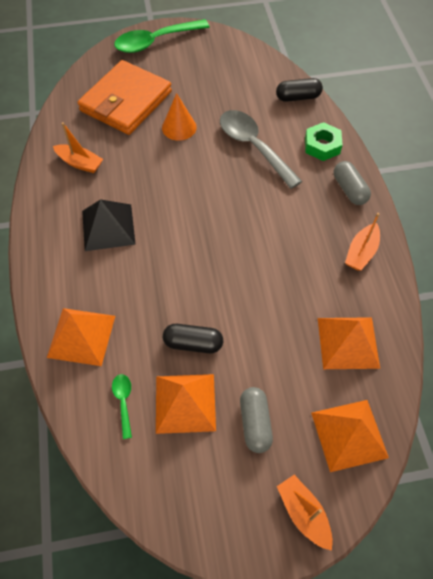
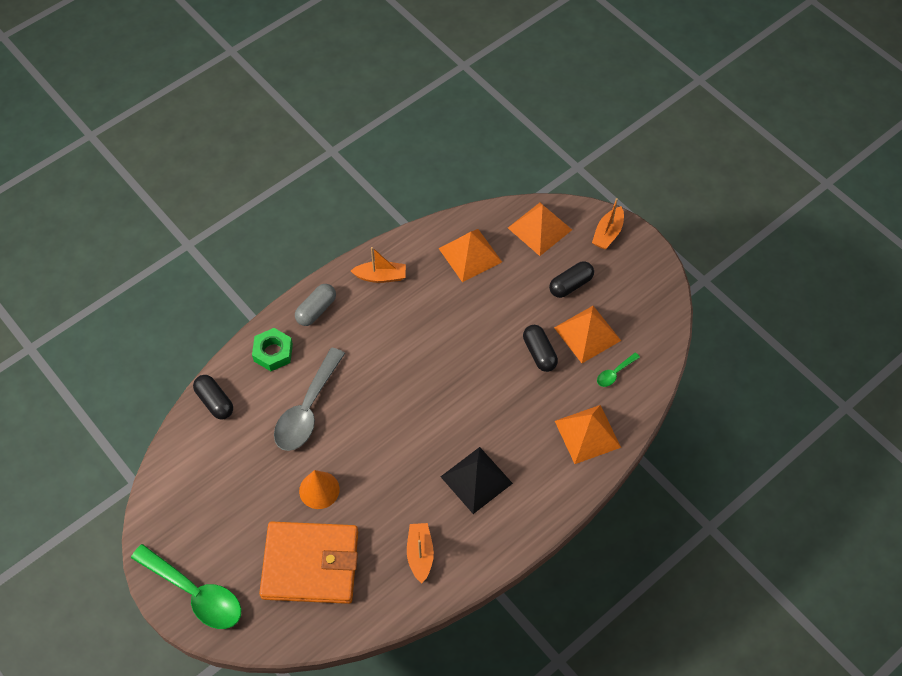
camera: 120 degrees left, 0 degrees up
(255, 423) = (570, 285): grey capsule -> black capsule

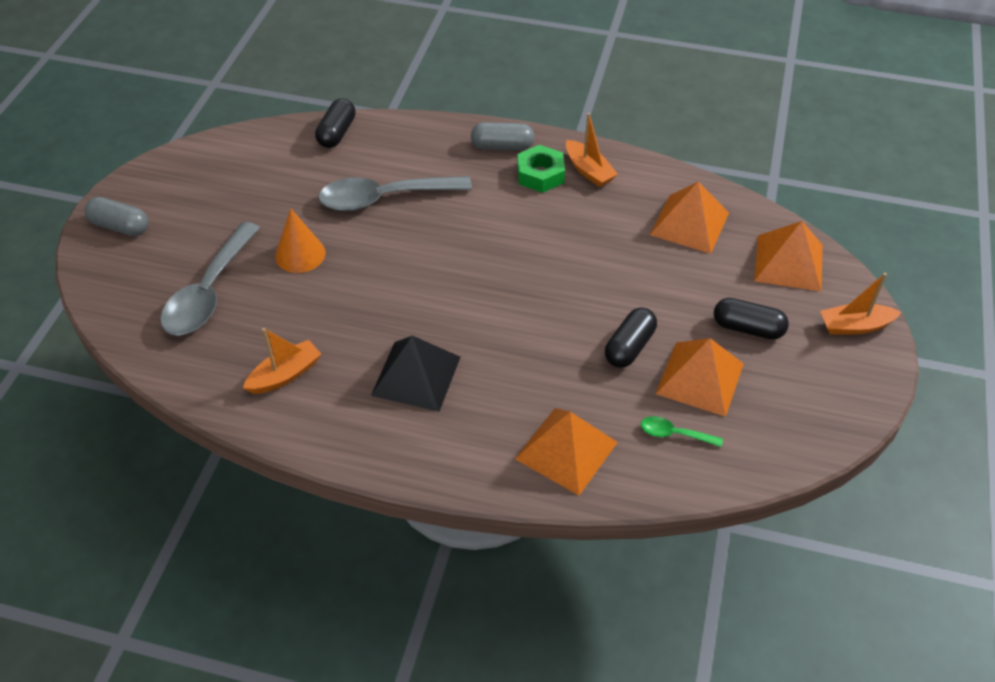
camera: 55 degrees right, 10 degrees down
(195, 593) = (120, 226): green spoon -> grey capsule
(273, 352) = (426, 142): green nut -> green nut (540, 174)
(310, 564) = (209, 292): orange wallet -> grey spoon

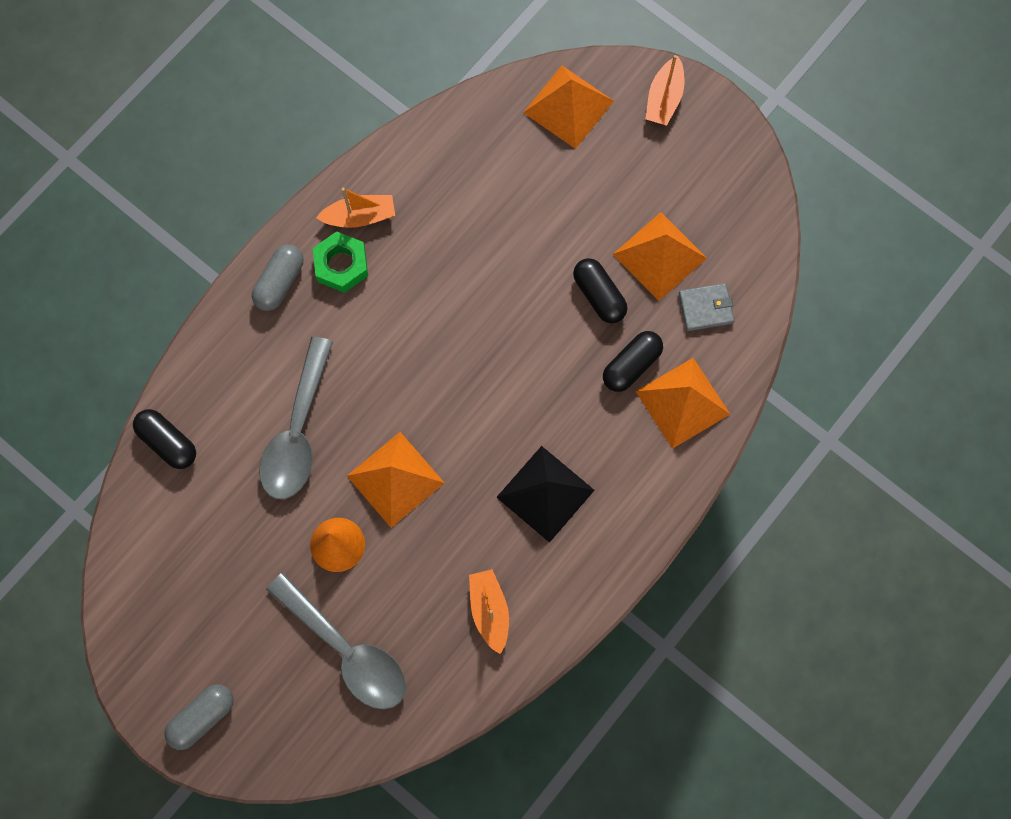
camera: 65 degrees left, 25 degrees up
(674, 434) = (705, 308): green spoon -> grey wallet
(690, 223) = (478, 163): orange pyramid -> orange pyramid (395, 479)
(748, 328) = (625, 186): black capsule -> black capsule (631, 365)

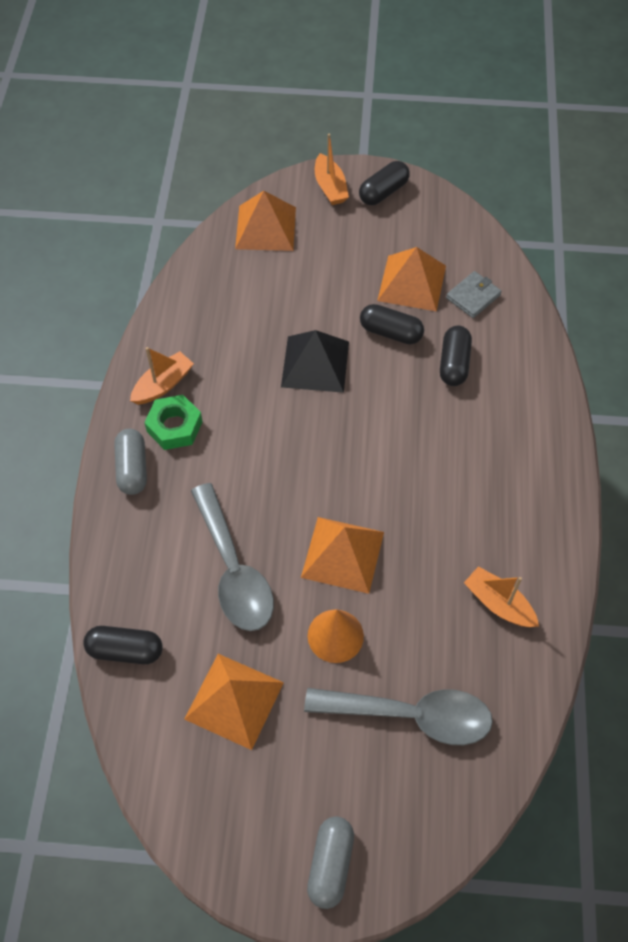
camera: 35 degrees left, 15 degrees down
(545, 493) = (467, 490): black pyramid -> black pyramid (315, 364)
(683, 402) = (511, 365): orange pyramid -> orange pyramid (234, 700)
(712, 137) = (383, 192): none -> black capsule

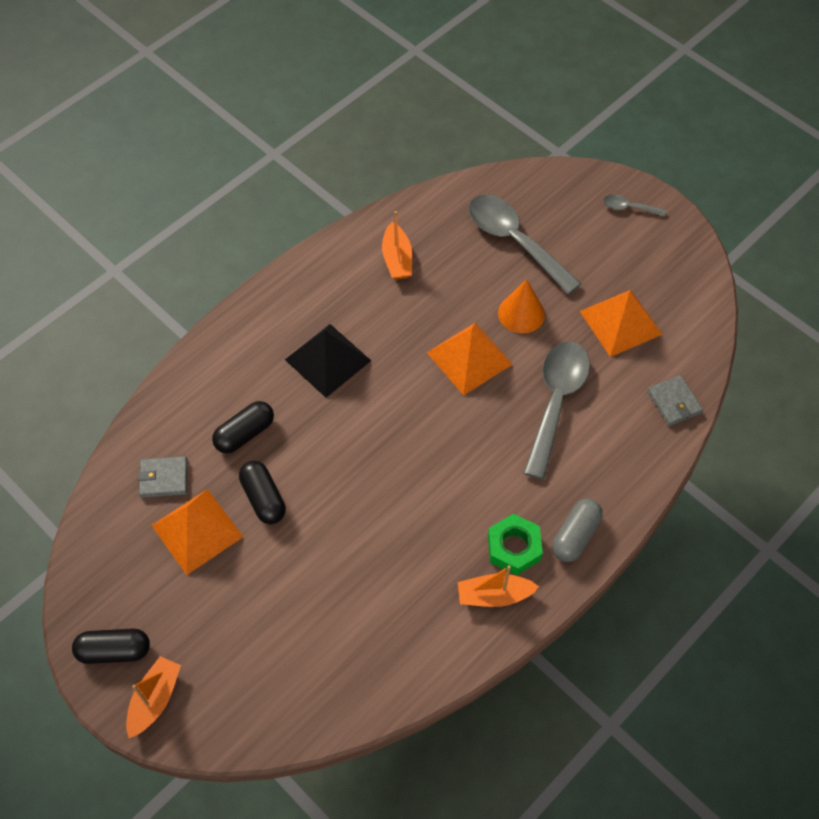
camera: 140 degrees left, 0 degrees up
(125, 650) = (674, 402): black capsule -> grey wallet
(266, 228) = (261, 699): orange pyramid -> none
(315, 364) = (351, 517): black pyramid -> black pyramid (328, 360)
(330, 864) = (628, 207): grey capsule -> grey spoon

